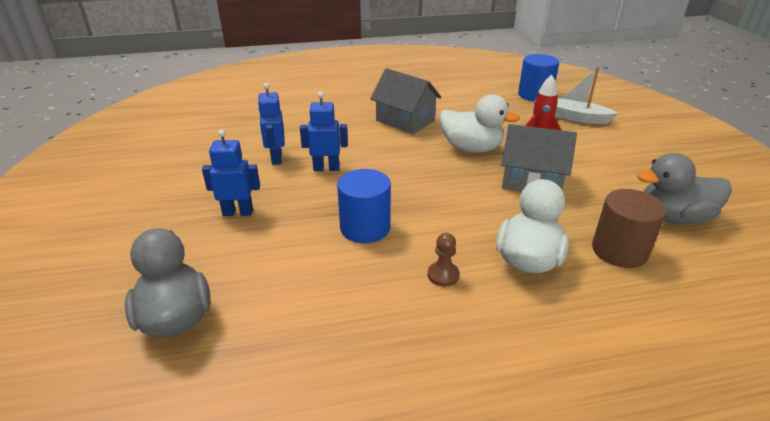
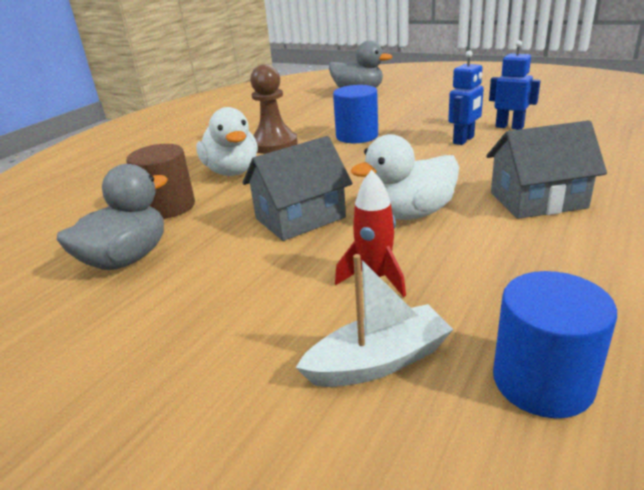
camera: 135 degrees right, 5 degrees down
(238, 212) = (436, 109): blue robot -> none
(443, 275) = (274, 144): brown pawn -> brown pawn, size x1.99

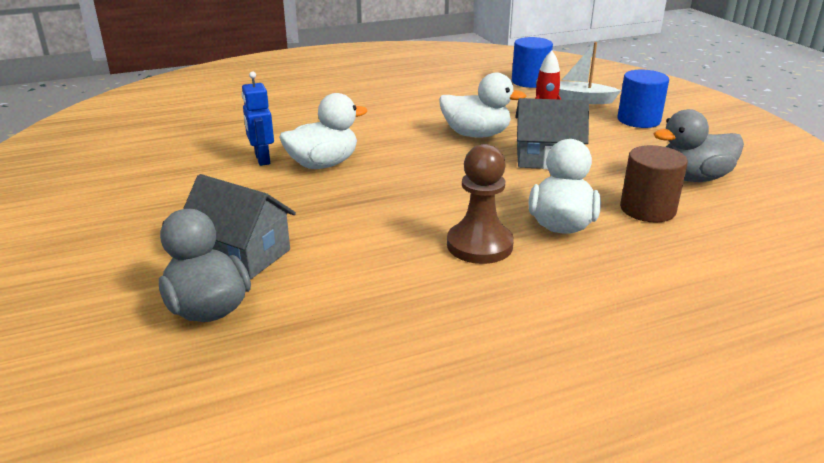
camera: 145 degrees left, 0 degrees up
(357, 136) = (385, 213): blue cylinder -> blue cylinder (638, 120)
(464, 140) = (323, 164): blue robot -> white duck
(537, 200) = (396, 114): grey house -> grey house (241, 254)

